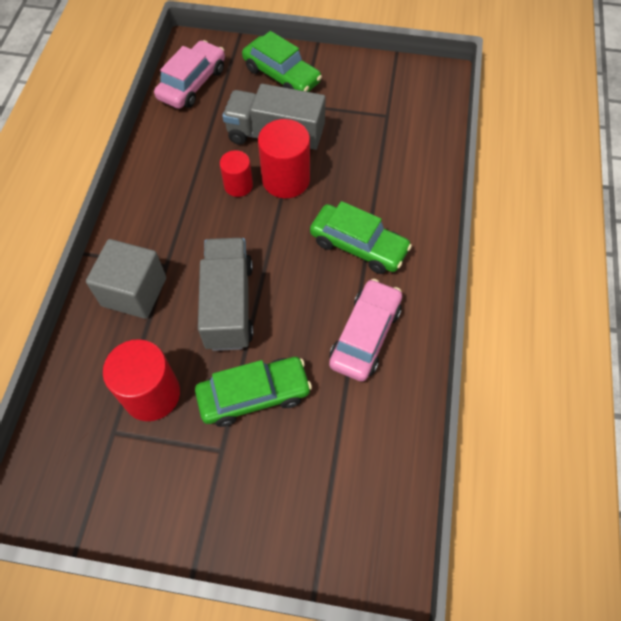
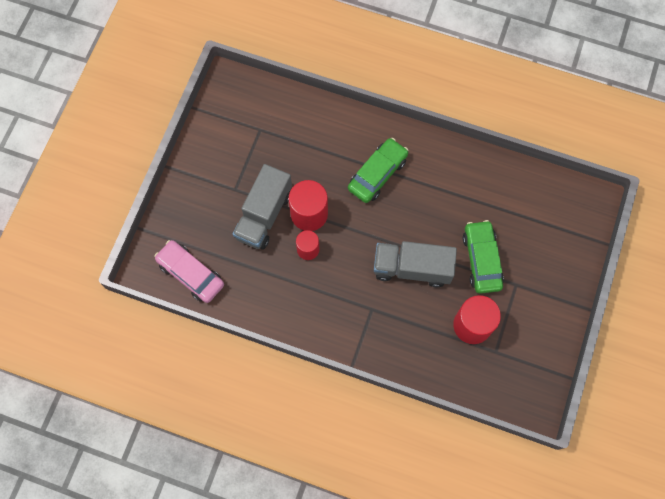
camera: 80 degrees left, 10 degrees up
(134, 292) = (391, 333): grey cube -> none
(281, 75) = (198, 201): green car -> none
(365, 335) = (448, 184): pink car -> none

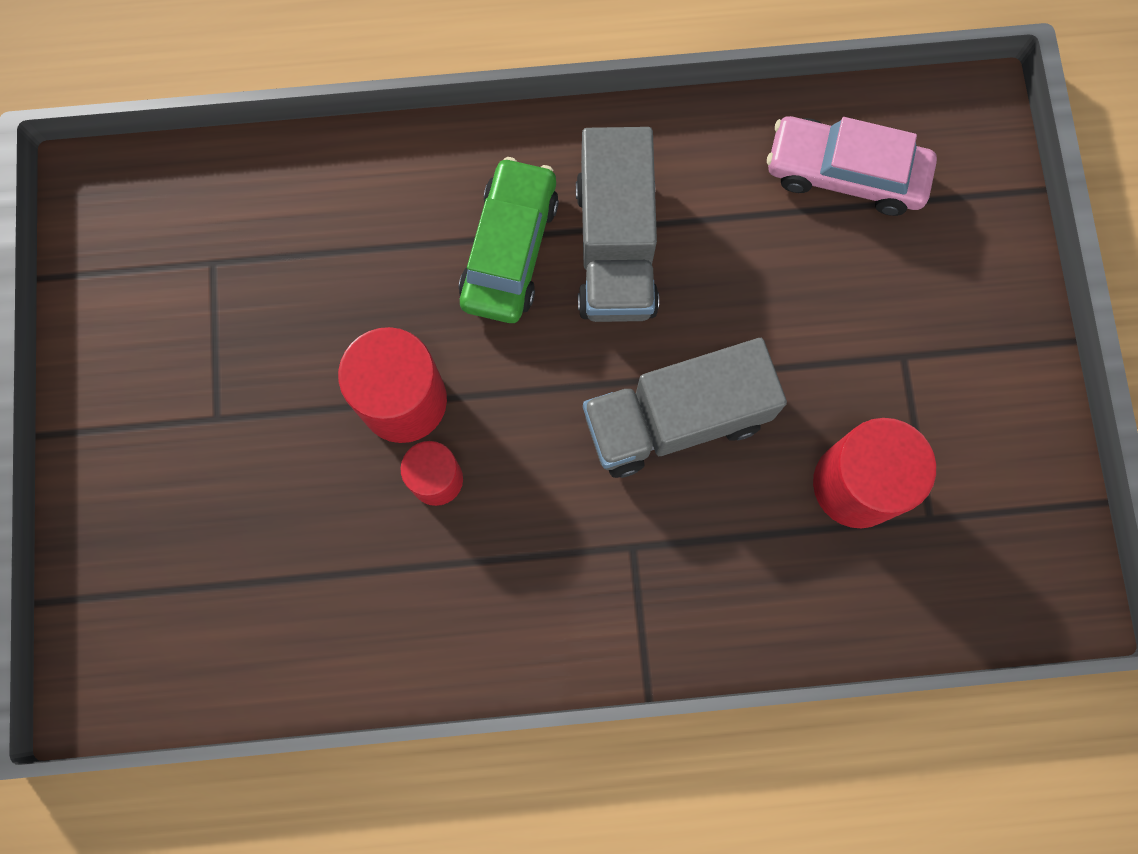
camera: 25 degrees left, 5 degrees up
(191, 274) = (203, 652): pink car -> pink car (845, 173)
(264, 215) = (306, 447): grey truck -> grey truck (615, 247)
(481, 260) = (810, 336): green car -> none

